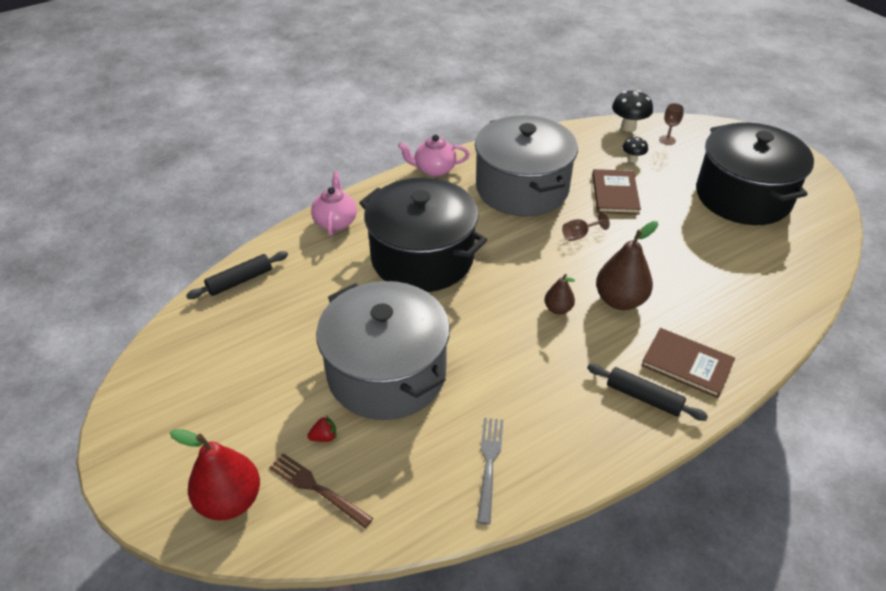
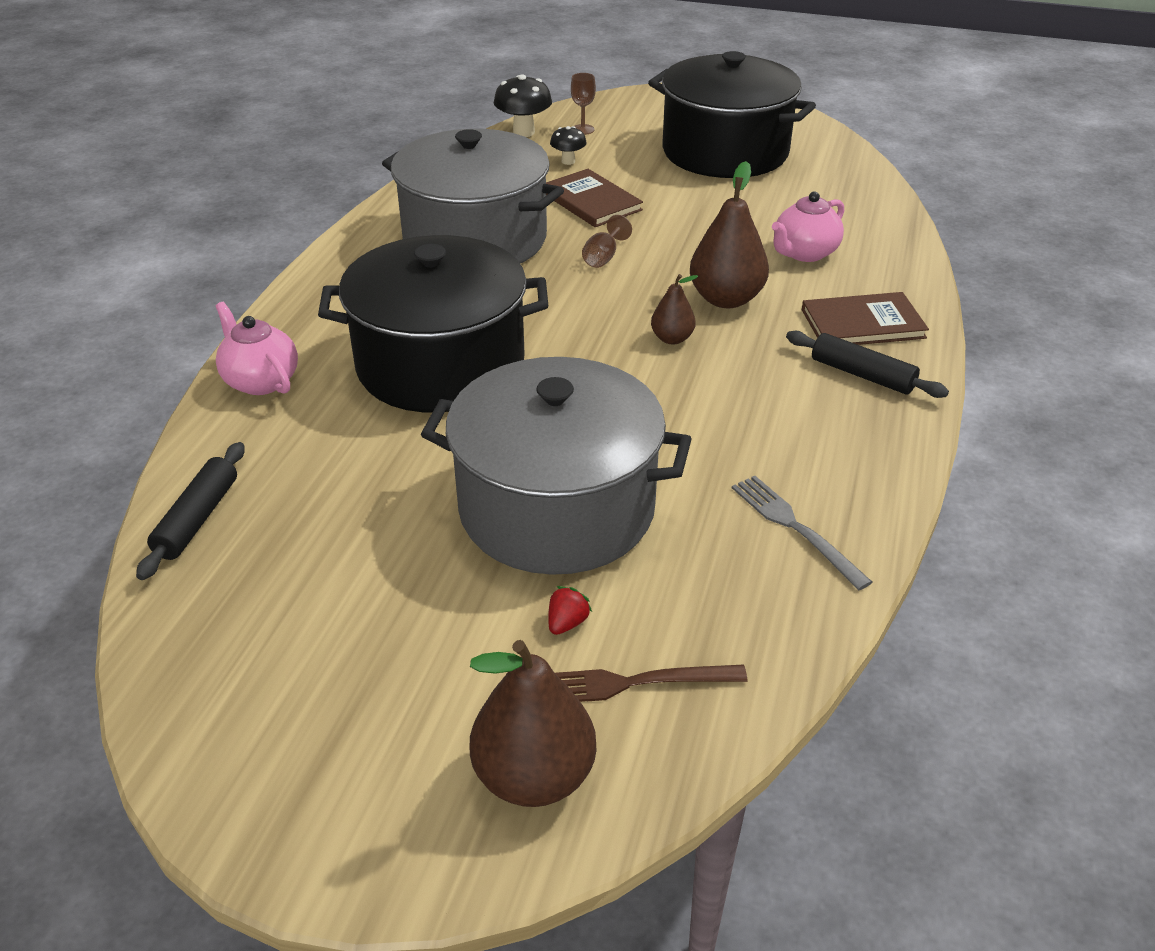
camera: 40 degrees left, 5 degrees down
(230, 500) = (534, 776): red pear -> brown pear
(434, 169) = (331, 265): pink teapot -> pink teapot (804, 253)
(643, 397) = (862, 375): black rolling pin -> black rolling pin turned 45 degrees clockwise

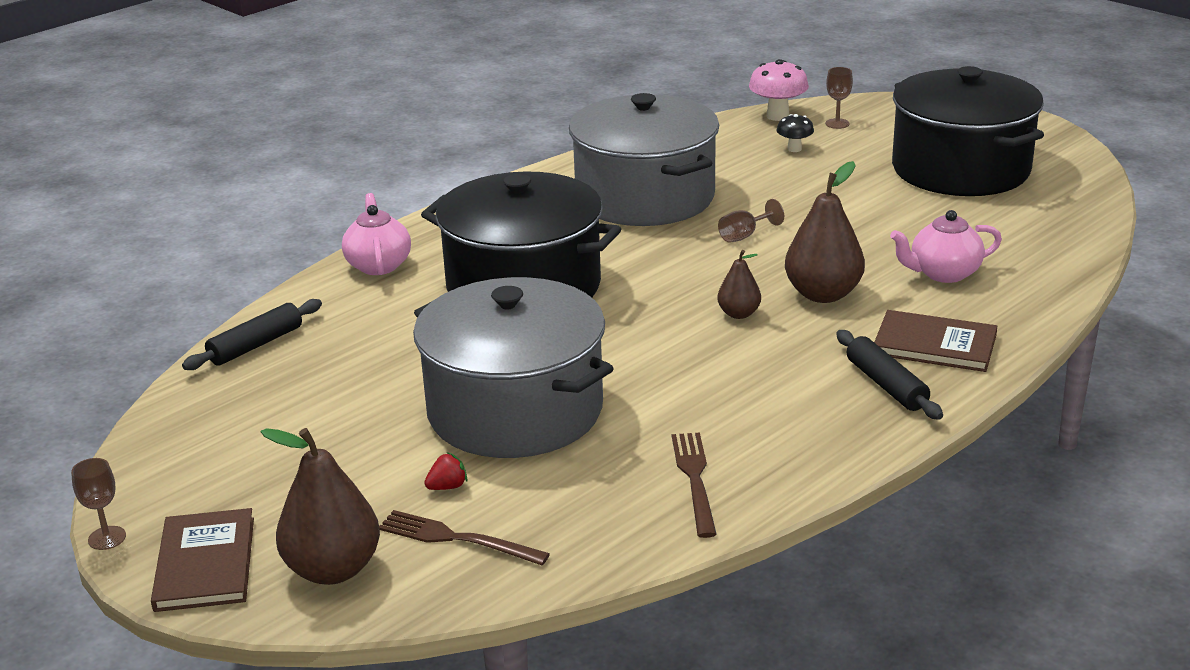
camera: 30 degrees right, 10 degrees down
(219, 847) = (107, 538): none -> brown goblet
(523, 132) = (777, 116): black mushroom -> pink mushroom
(591, 201) = (781, 187): brown book -> brown book (205, 564)
(795, 527) = (694, 479): grey fork -> brown fork

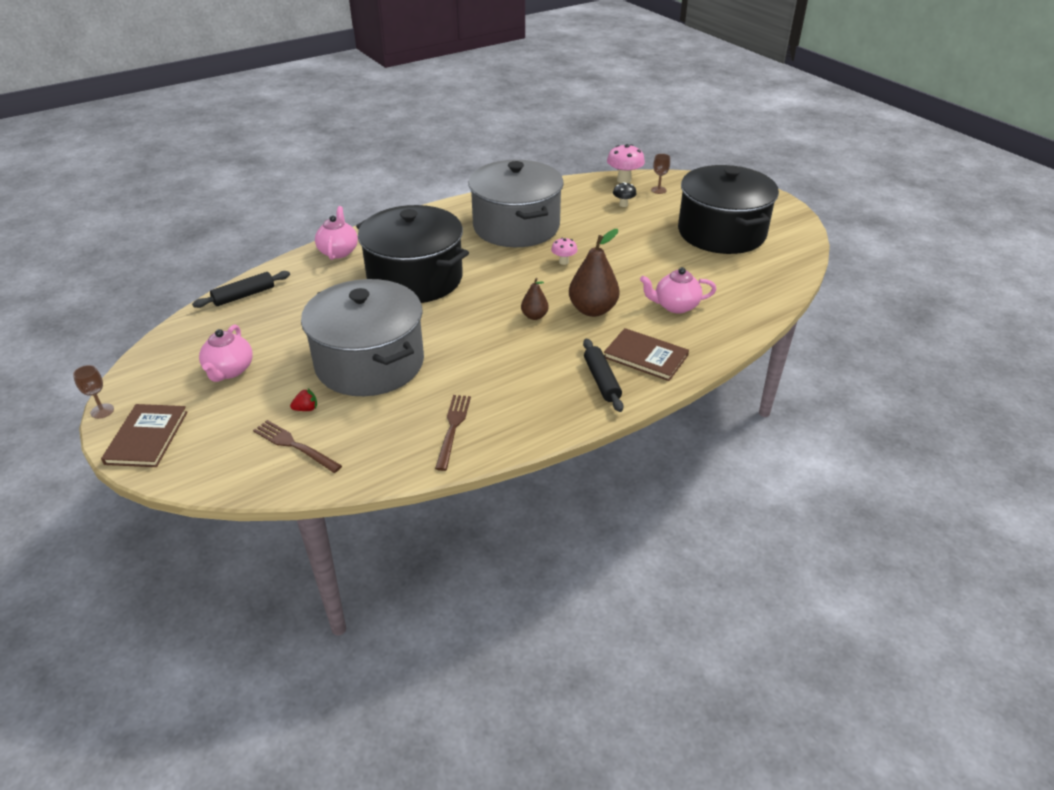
camera: 10 degrees right, 10 degrees up
(291, 452) = (229, 370): none -> pink teapot
(333, 569) = (215, 454): brown pear -> none
(744, 236) = (563, 262): brown goblet -> pink mushroom

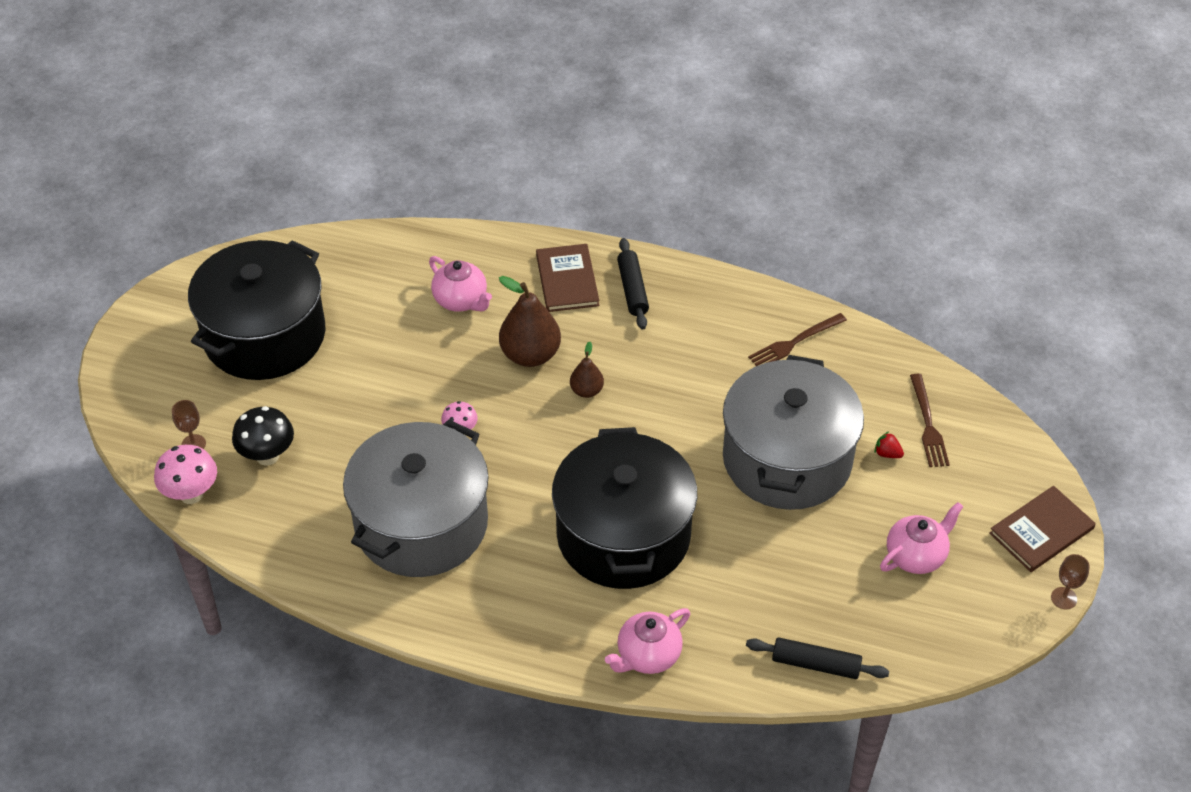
camera: 130 degrees left, 10 degrees up
(601, 380) = (632, 289): black rolling pin -> black rolling pin turned 45 degrees counterclockwise
(623, 204) = (267, 456): black mushroom -> black mushroom, size x1.66

